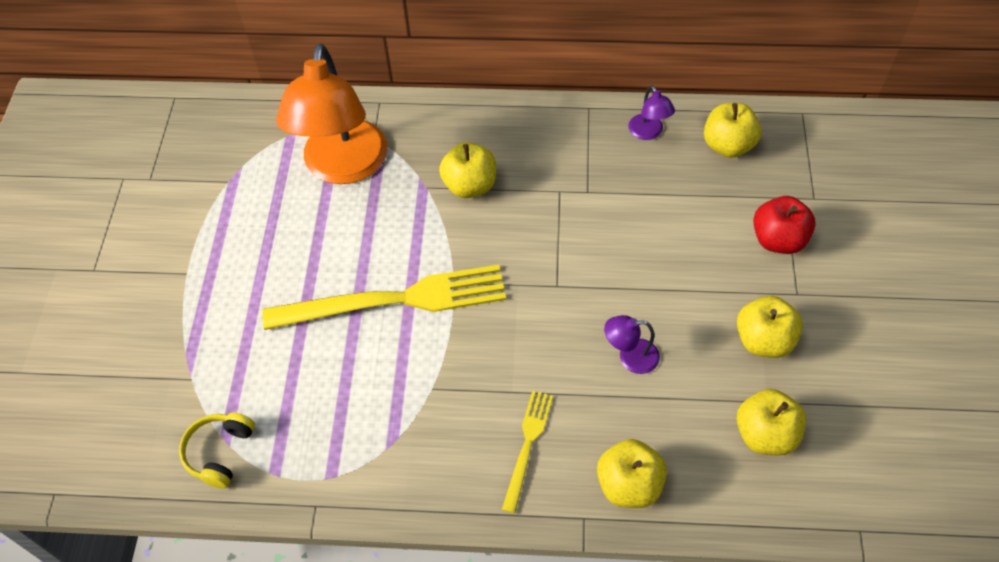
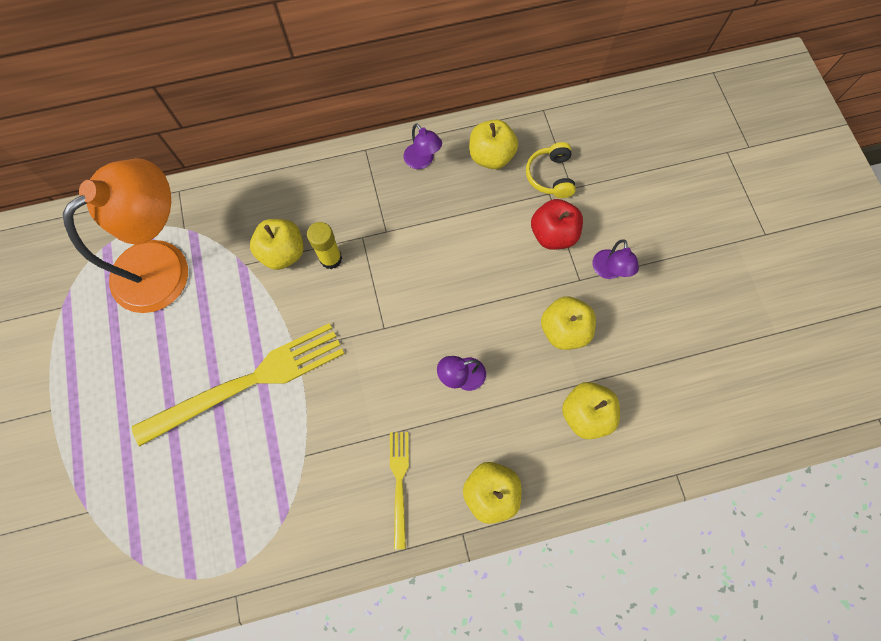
camera: 20 degrees left, 15 degrees up
(219, 452) = (135, 574): yellow headphones -> yellow headphones (550, 176)
(343, 167) = (164, 264): orange lamp -> orange lamp turned 120 degrees counterclockwise
(519, 203) = (331, 259): none -> yellow glue stick
(835, 293) = (608, 271): none -> purple lamp

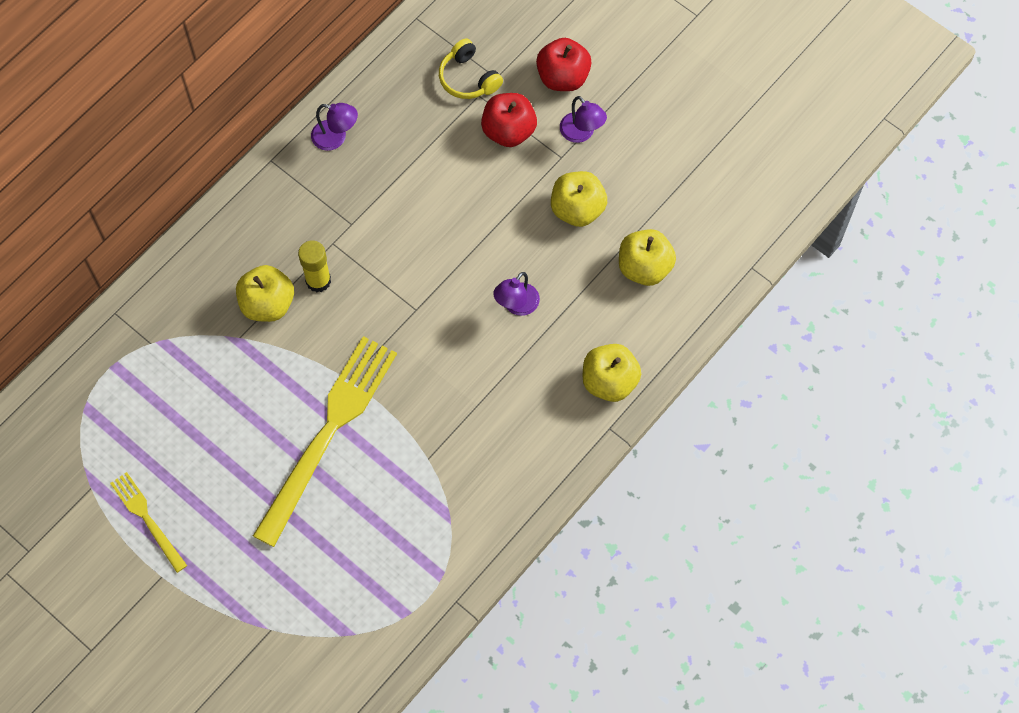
camera: 35 degrees left, 5 degrees down
(164, 264) = (160, 387): orange lamp -> none
(399, 483) = (527, 425): yellow fork -> yellow fork (147, 519)
(491, 156) = (398, 93): yellow apple -> none
(623, 219) = (563, 77): none -> red apple

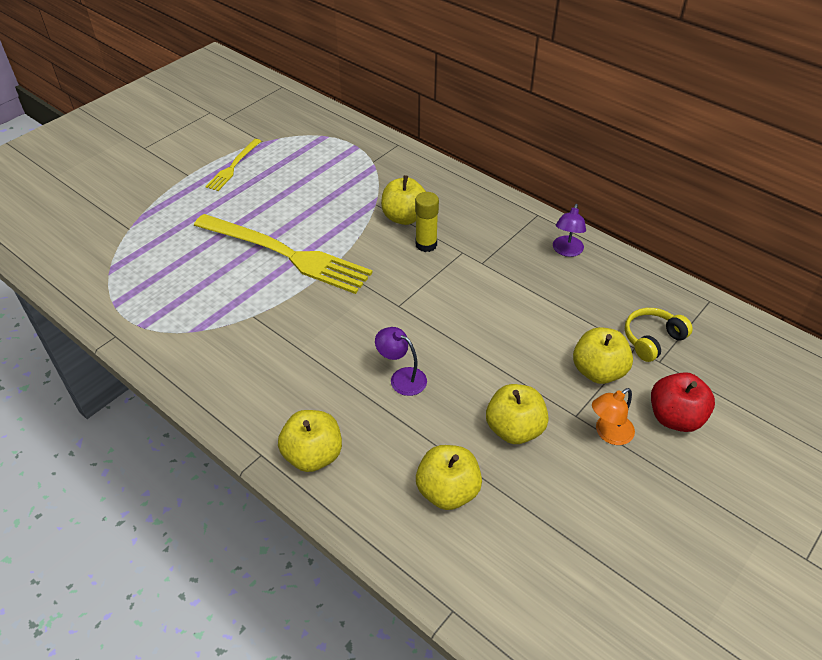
camera: 90 degrees right, 20 degrees down
(147, 519) = (233, 166): yellow fork -> yellow fork turned 150 degrees clockwise
(508, 131) = (598, 371): red apple -> yellow apple
(581, 133) = (608, 434): purple lamp -> orange lamp

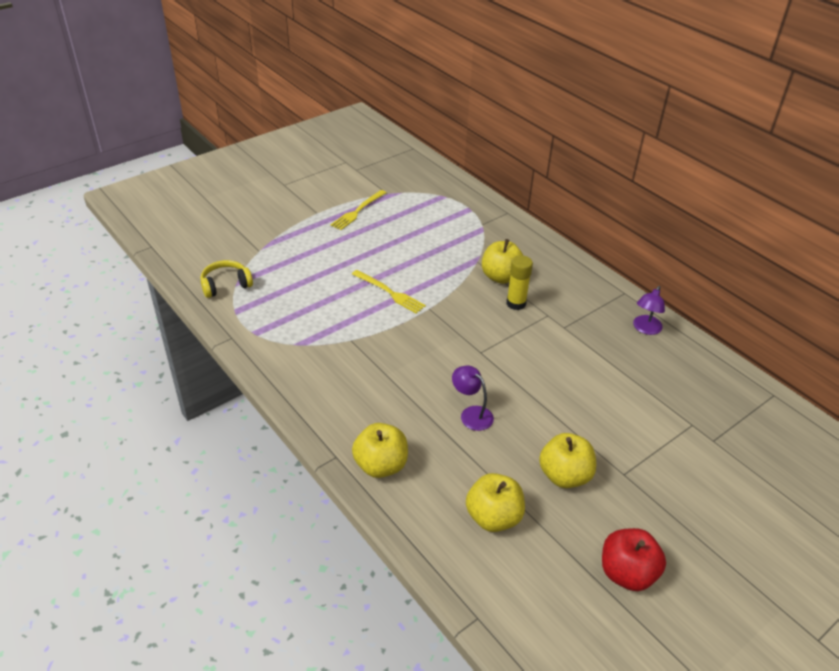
camera: 10 degrees right, 5 degrees down
(286, 254) = (389, 292): yellow fork -> yellow fork, size x0.50
(598, 371) = (653, 439): yellow apple -> none
(608, 434) = (651, 495): orange lamp -> none
(652, 339) = (710, 420): yellow headphones -> yellow headphones (226, 285)
(675, 417) = (717, 492): red apple -> red apple (627, 573)

